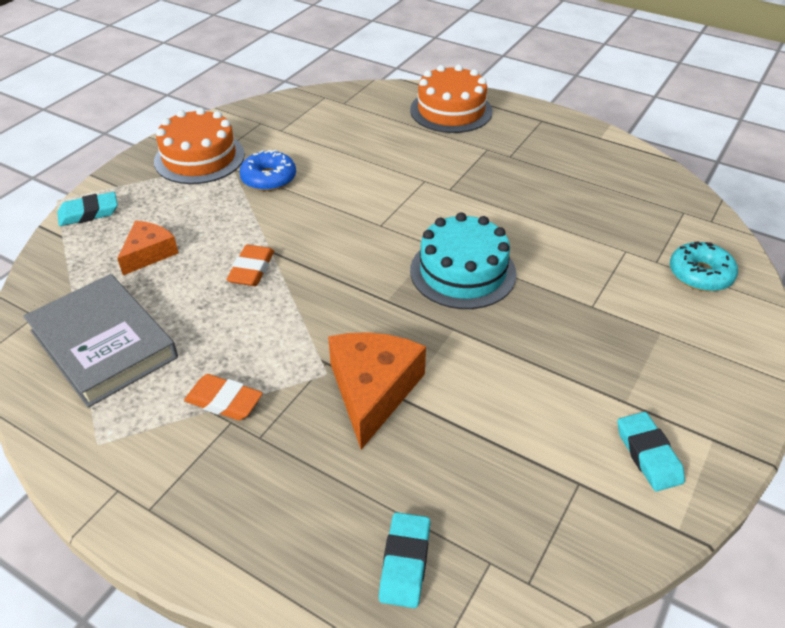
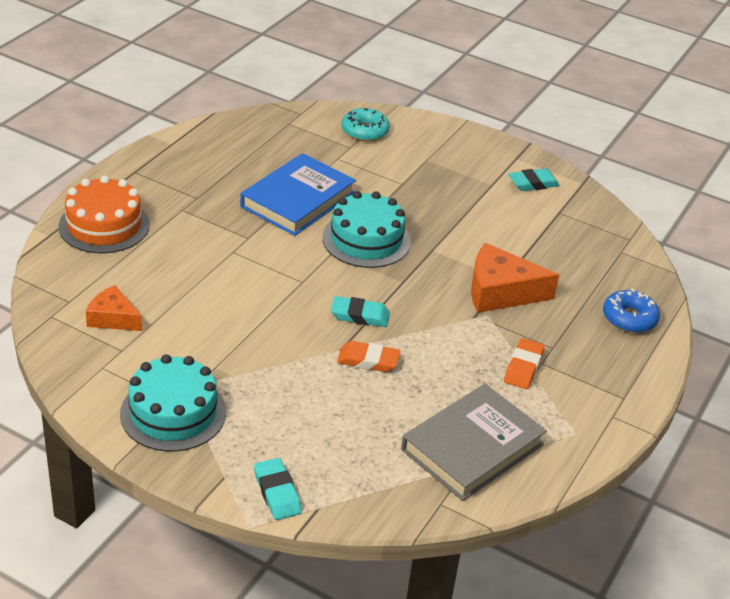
camera: 95 degrees left, 5 degrees down
(149, 253) = (346, 433): orange cheese -> orange cheese (113, 318)
(199, 158) = (173, 412): orange cake -> turquoise cake
(269, 178) = (220, 355): blue donut -> blue donut (629, 318)
(405, 562) = (631, 283): turquoise eraser -> turquoise eraser (360, 315)
(526, 220) = (298, 200): none -> blue book

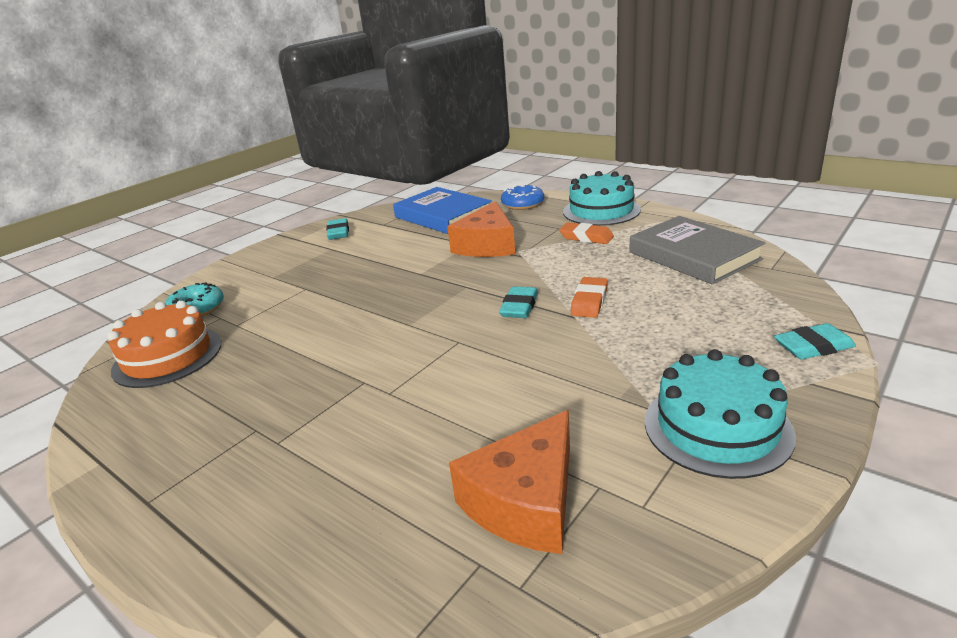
camera: 75 degrees left, 10 degrees down
(104, 225) = (280, 531): orange cake -> orange cake (167, 356)
(113, 318) = (526, 502): orange cheese -> orange cheese, size x1.62
(298, 200) = (303, 348): blue book -> blue book (443, 216)
(366, 240) = (394, 305): turquoise cake -> turquoise cake (601, 210)

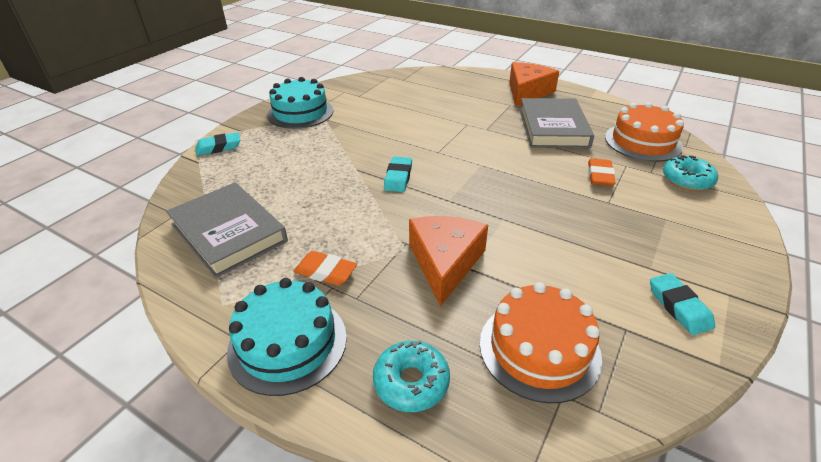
camera: 170 degrees right, 10 degrees up
(259, 382) = (553, 128): none -> grey book
(443, 216) = (539, 349): blue book -> orange cake
(522, 204) = (411, 382): blue donut -> turquoise donut
(526, 502) = (388, 91): orange cheese -> orange cheese (527, 92)
(589, 301) = (342, 181): orange eraser -> orange eraser (600, 176)

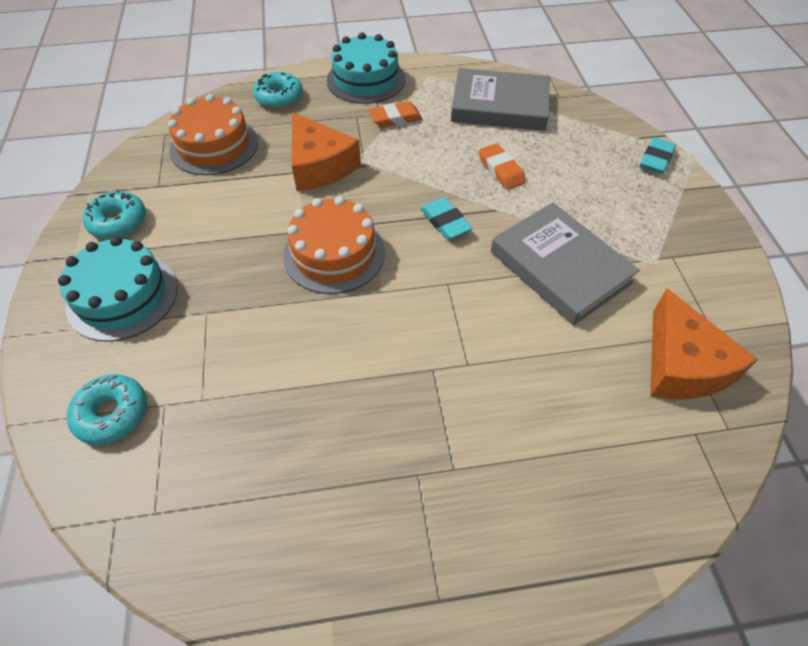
camera: 140 degrees right, 15 degrees up
(300, 113) = (682, 252): turquoise cake -> turquoise cake (122, 296)
(527, 92) = (459, 545): orange cheese -> orange cheese (682, 364)
(553, 128) = (343, 435): grey book -> grey book (560, 267)
(600, 176) = (230, 354): orange eraser -> orange eraser (501, 170)
(642, 142) = (189, 484): orange cake -> orange cake (334, 253)
(679, 307) = (118, 222): turquoise eraser -> turquoise donut

